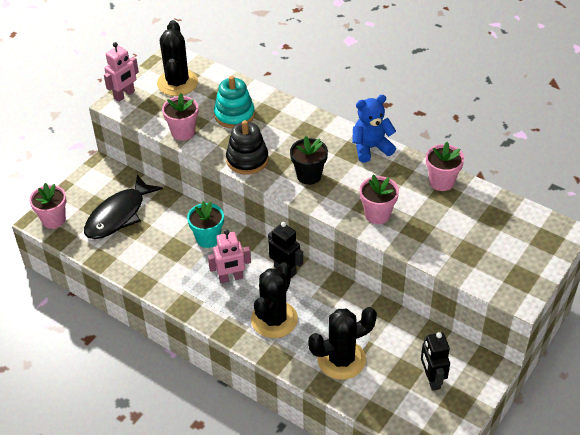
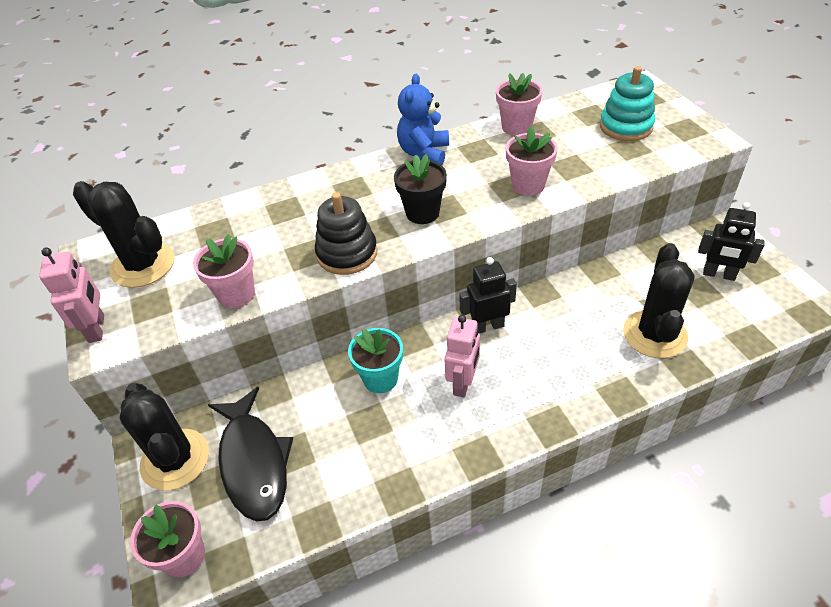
camera: 55 degrees left, 0 degrees up
(234, 115) = (260, 236): turquoise stacking toy -> turquoise stacking toy (626, 126)
(274, 319) = (558, 369): black cactus -> black cactus (175, 459)

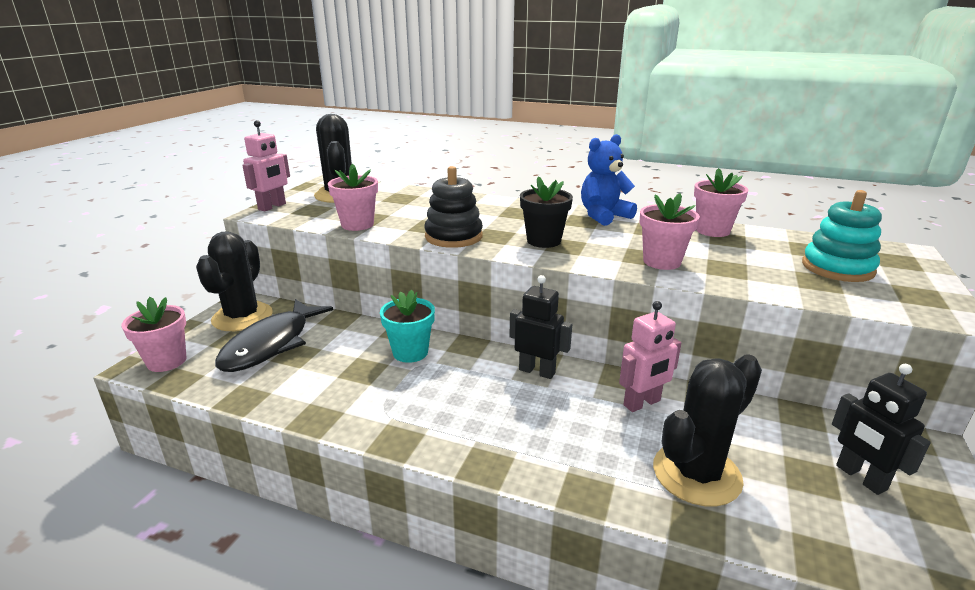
camera: 40 degrees right, 20 degrees down
(463, 383) = (461, 391): pink robot -> pink robot (642, 403)

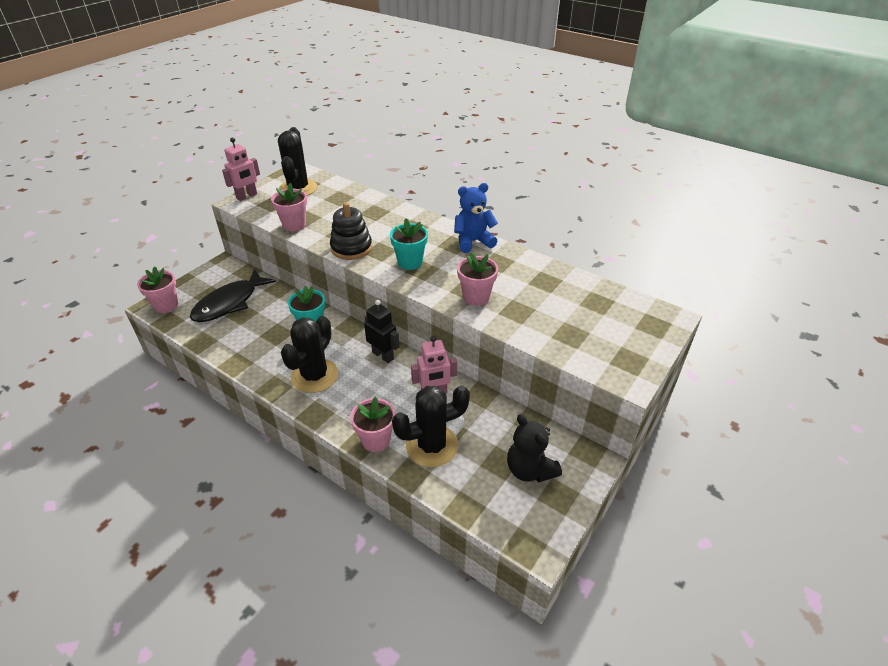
camera: 15 degrees right, 15 degrees up
(242, 317) = (219, 277): black cactus -> black cactus (314, 376)
(543, 241) = (410, 262): black flower pot -> turquoise flower pot
(712, 231) = (542, 271): pink flower pot -> pink flower pot (376, 440)
(837, 268) = (597, 325): turquoise stacking toy -> none
(860, 477) = (529, 470): black robot -> black teddy bear

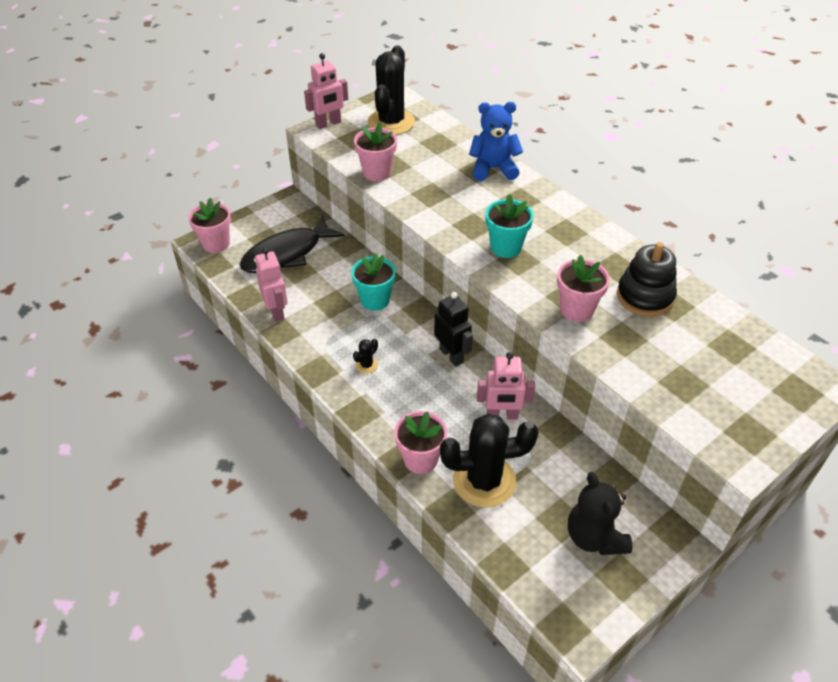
camera: 15 degrees right, 5 degrees up
(229, 348) = (276, 311): none -> pink robot
(314, 376) = (366, 365): black cactus -> black cactus, size x0.40
(351, 248) = (438, 215): black stacking toy -> black stacking toy (645, 296)
(473, 241) = (592, 232): blue teddy bear -> blue teddy bear (493, 169)

